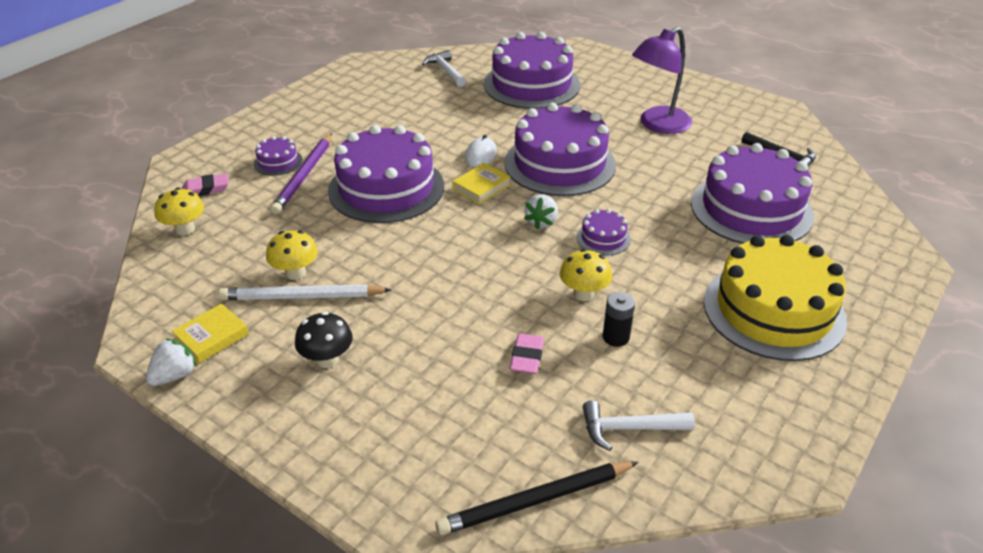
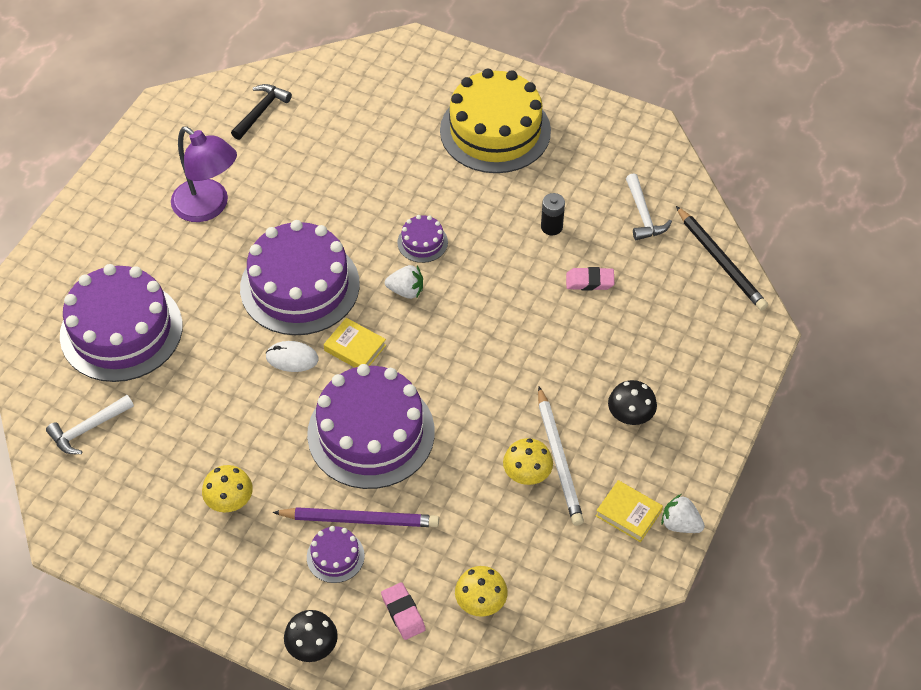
camera: 100 degrees left, 15 degrees up
(208, 147) = (312, 647): none -> black mushroom
(583, 294) = (504, 251): yellow mushroom -> yellow mushroom (230, 502)
(751, 209) = (356, 138): purple cake -> none

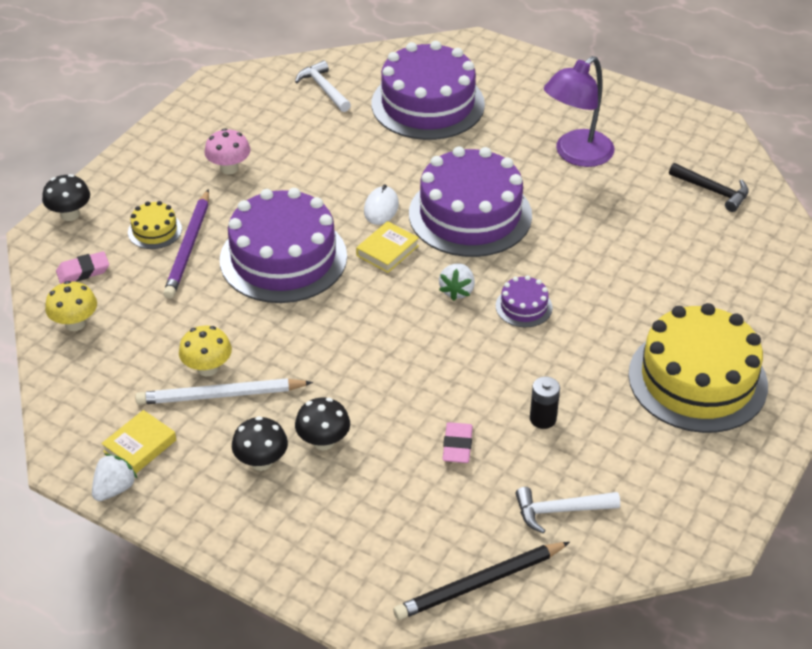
camera: 95 degrees right, 10 degrees down
(230, 502) = (229, 168): yellow mushroom -> pink mushroom
(335, 556) = (155, 230): purple cake -> yellow cake
(600, 374) = (323, 441): none -> black mushroom

